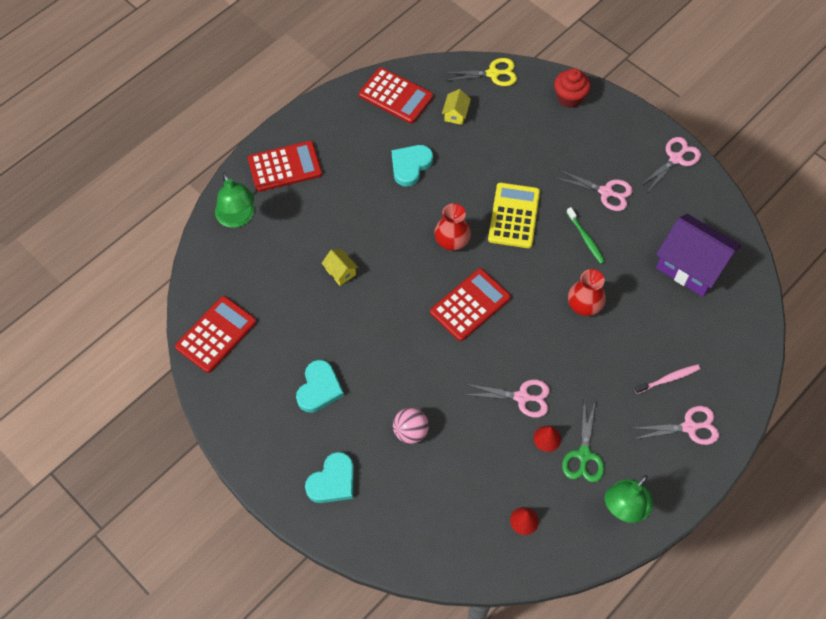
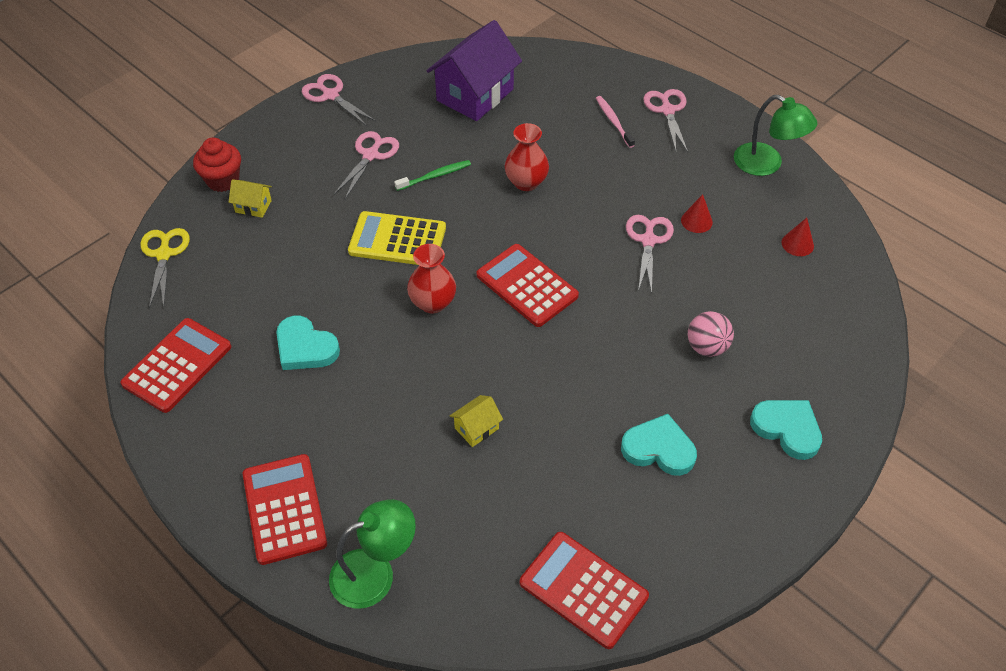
camera: 90 degrees left, 10 degrees down
(455, 114) = (225, 296): yellow house -> yellow house (253, 206)
(583, 455) = (712, 192): green scissors -> none

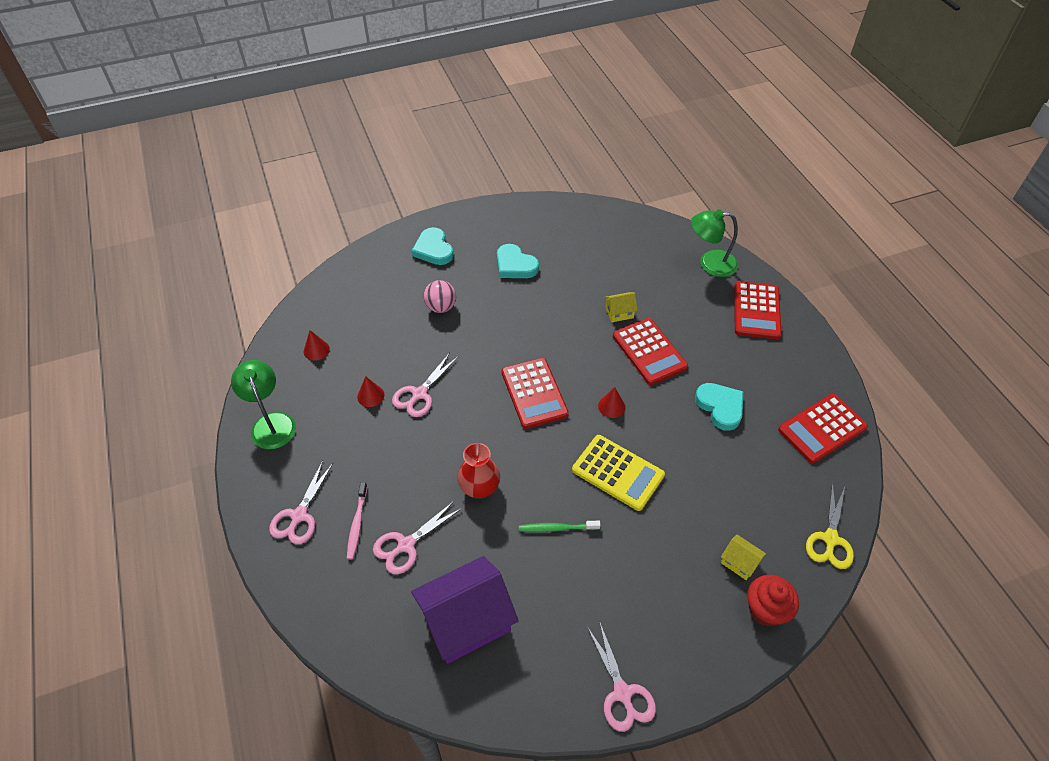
camera: 155 degrees left, 0 degrees up
(371, 155) = (608, 580): pink scissors -> pink scissors (406, 545)
(433, 303) = (611, 406): red vase -> red cone
(583, 590) = (599, 221): red calculator -> red calculator (649, 351)

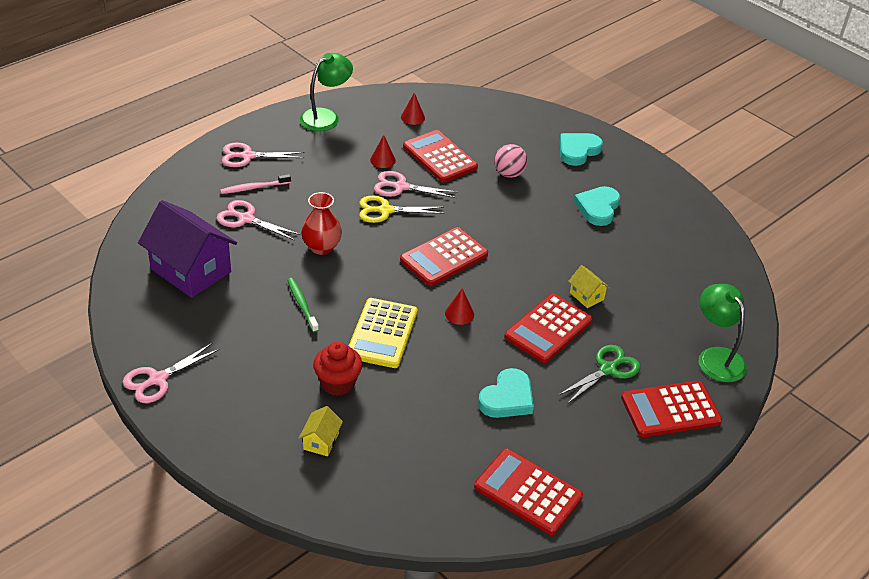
camera: 65 degrees right, 10 degrees down
(390, 349) = (439, 157): none -> red calculator
(705, 331) = (608, 369): none -> green scissors
(765, 610) = (276, 469): red cupcake -> red cupcake (337, 383)
(830, 539) = (381, 514): yellow scissors -> yellow scissors (385, 210)

